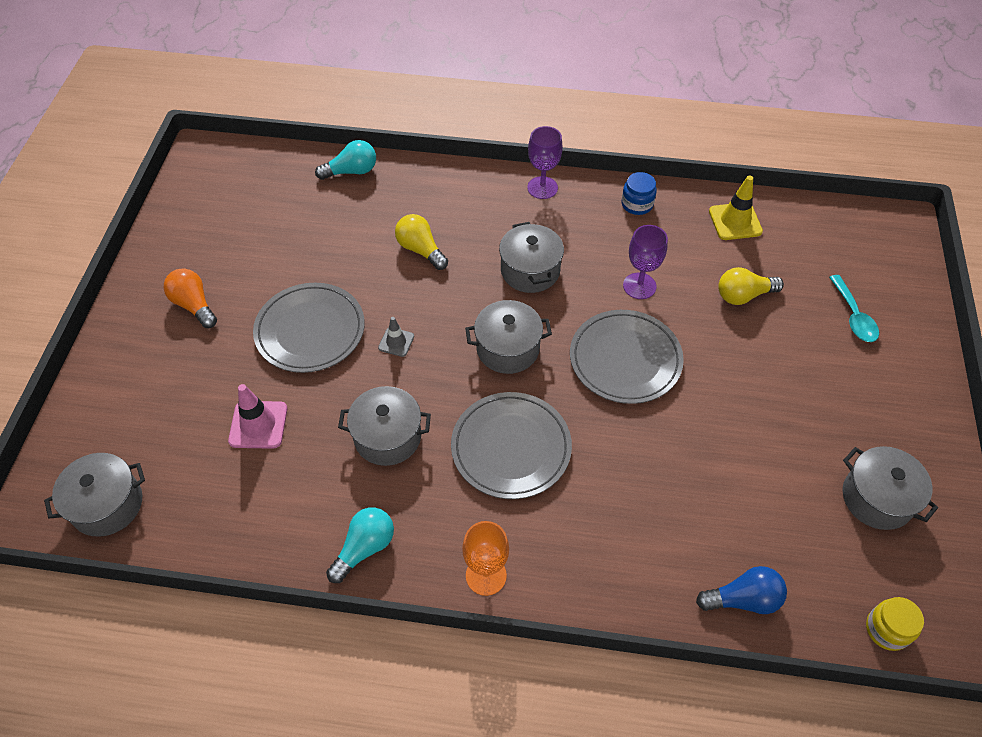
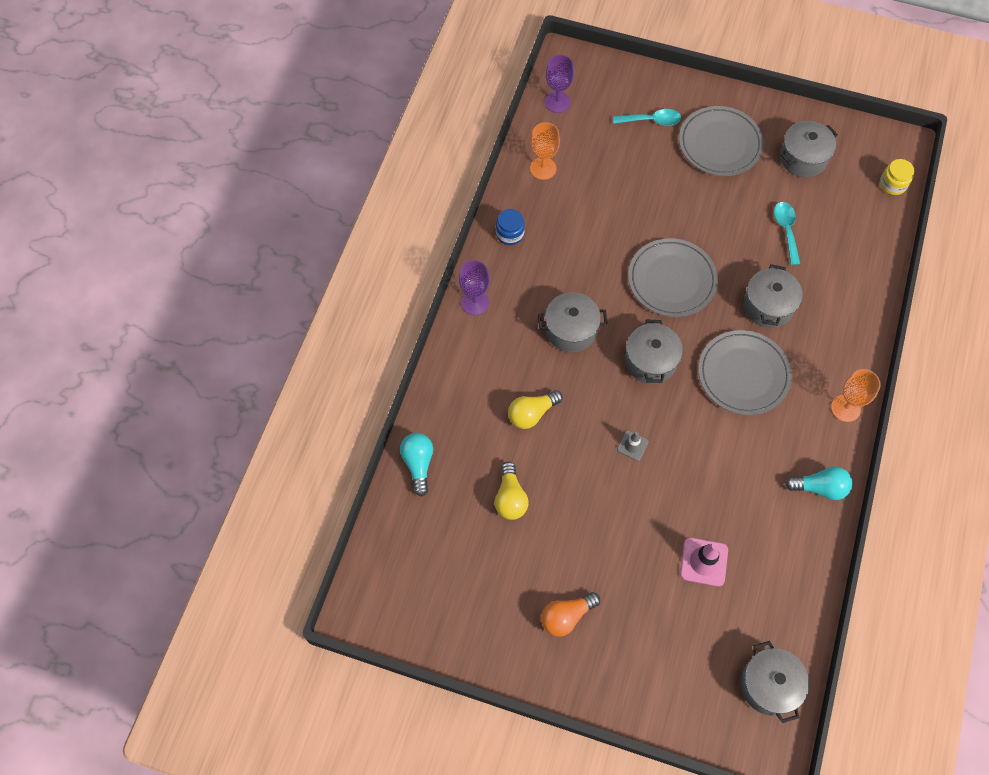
camera: 80 degrees left, 10 degrees up
(310, 330) = (610, 514): grey plate -> grey plate (720, 144)
(364, 548) = (820, 488): turquoise light bulb -> turquoise light bulb turned 135 degrees clockwise
(387, 437) = (725, 462): grey pot -> grey pot (768, 306)
(639, 286) = (600, 253): purple goblet -> purple goblet (557, 102)
(735, 221) = (543, 168): yellow traffic cone -> orange goblet
(743, 295) = (621, 184): yellow light bulb -> yellow light bulb (510, 498)
(743, 599) = (870, 256): blue light bulb -> none
(746, 484) = (786, 230): none -> turquoise spoon

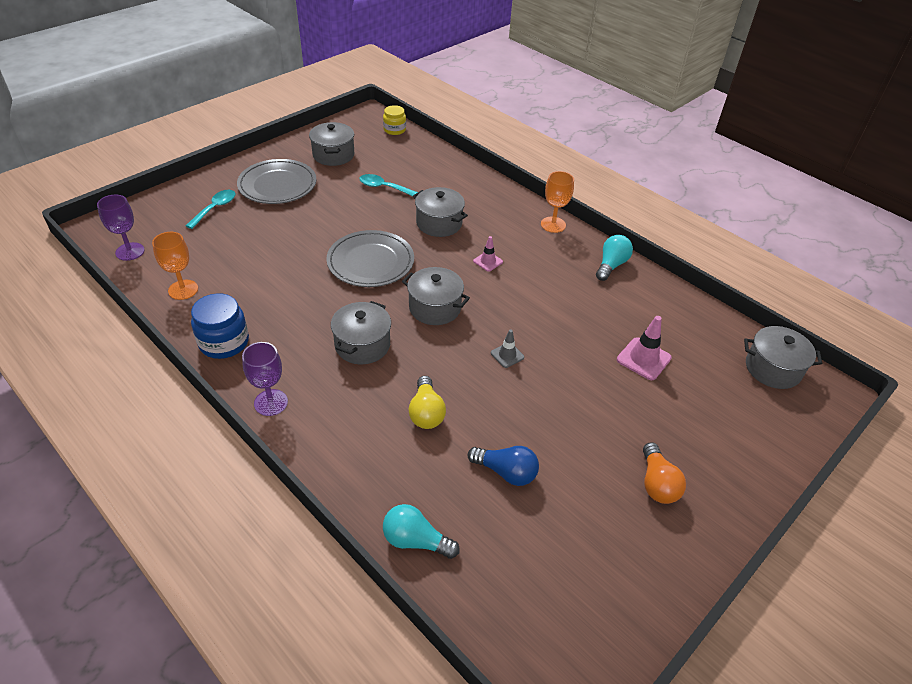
camera: 65 degrees left, 20 degrees down
(510, 234) = (224, 342): blue jar -> blue jar, size x1.55
(510, 498) = (506, 472): yellow light bulb -> blue light bulb
(743, 374) = (488, 261): grey plate -> pink traffic cone

